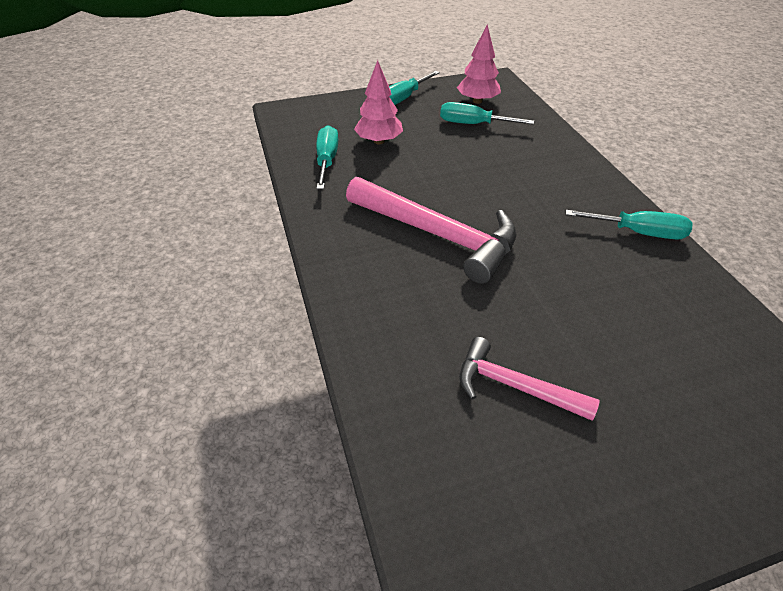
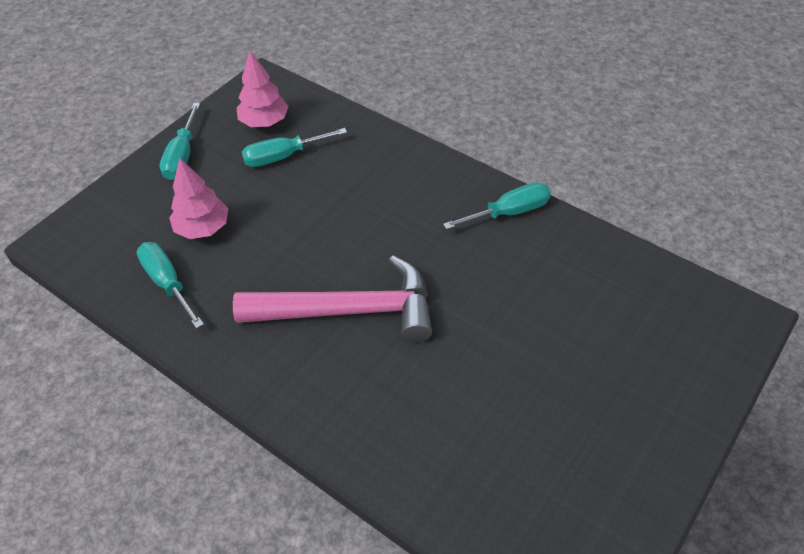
camera: 35 degrees left, 5 degrees up
(514, 386) = (513, 419): pink hammer -> none

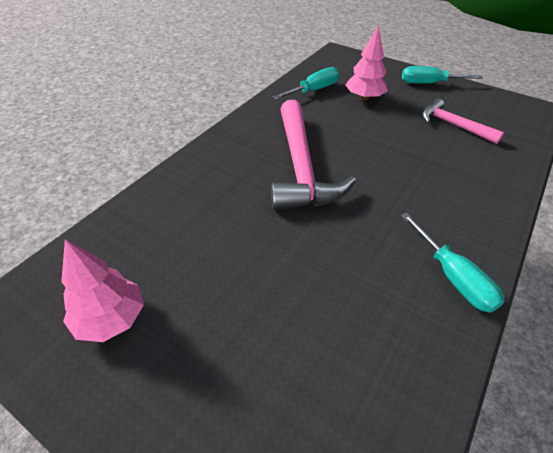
camera: 85 degrees right, 5 degrees down
(264, 122) = (487, 113): pink tree -> pink tree (111, 319)
(283, 156) = (453, 125): turquoise screwdriver -> pink hammer

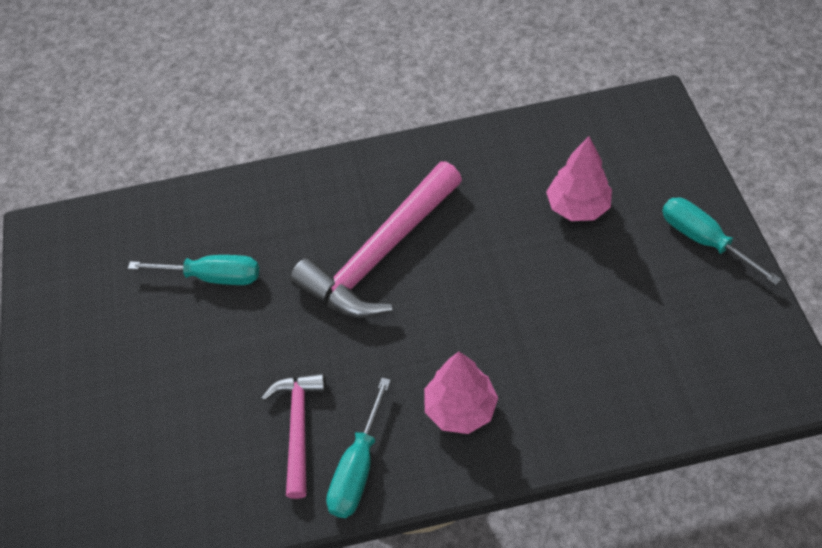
camera: 50 degrees right, 10 degrees up
(111, 319) = (96, 290): pink tree -> pink tree (460, 408)
(313, 90) = (531, 155): turquoise screwdriver -> turquoise screwdriver (213, 276)
(453, 125) = (628, 323): pink hammer -> pink hammer (298, 428)

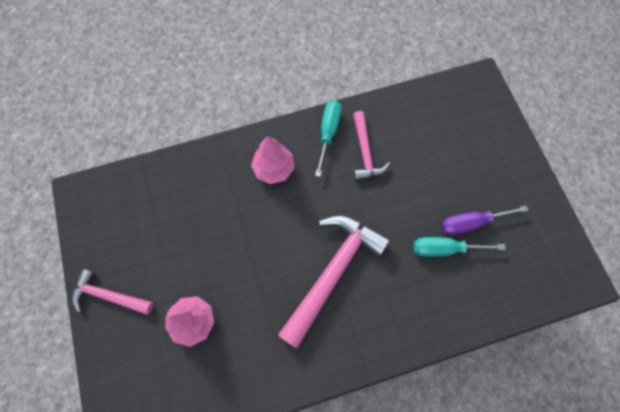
camera: 170 degrees right, 15 degrees up
(162, 309) = (471, 223): none -> purple screwdriver
(703, 240) = (109, 295): turquoise screwdriver -> pink hammer

